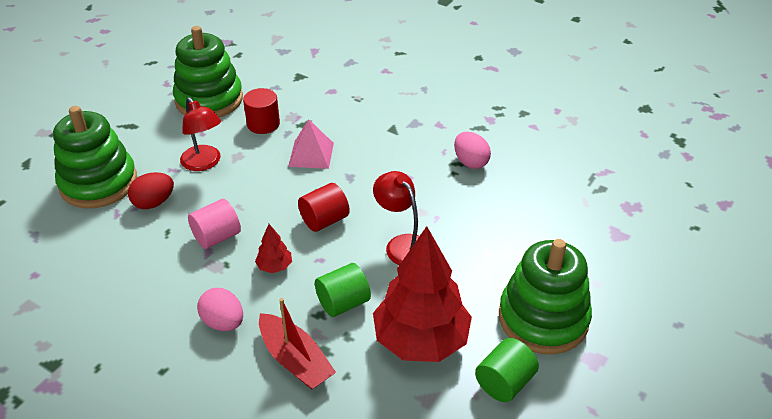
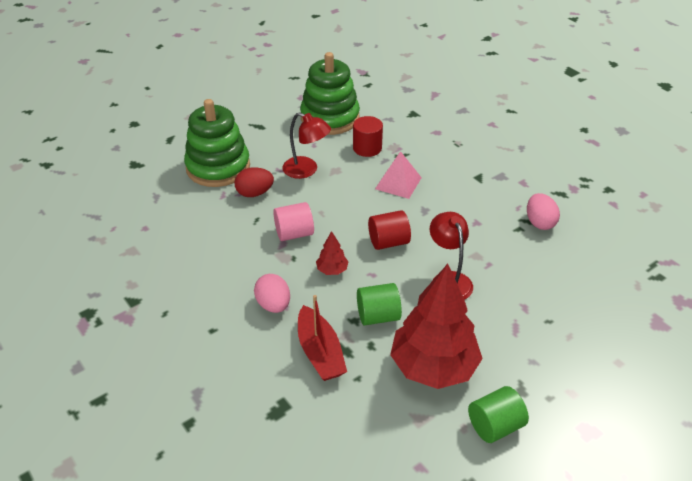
camera: 20 degrees right, 0 degrees up
(204, 163) = (306, 170): red lamp -> red lamp turned 45 degrees counterclockwise
(543, 318) = (553, 380): green stacking toy -> none

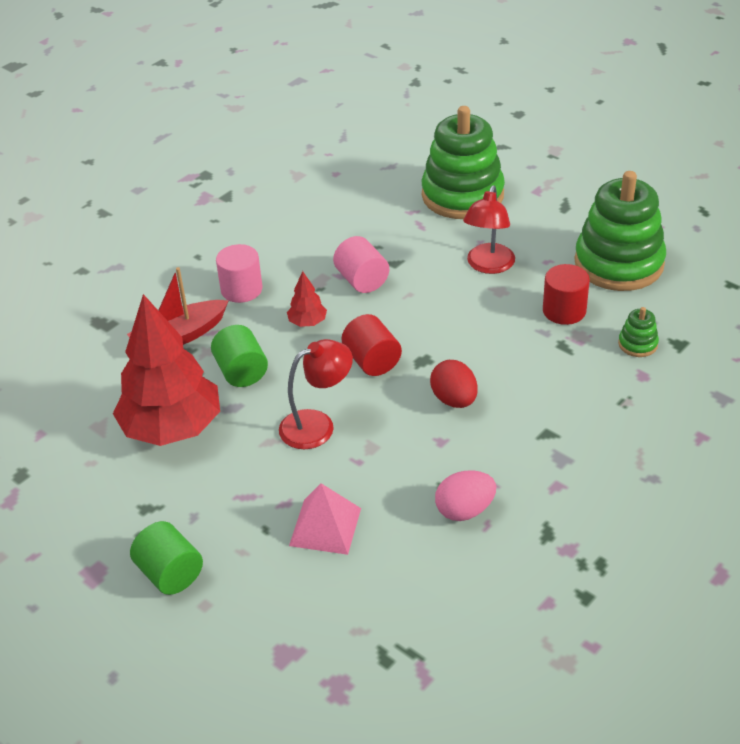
camera: 80 degrees right, 0 degrees up
(255, 193) = (424, 234): red egg -> red egg (454, 400)
(273, 305) = (241, 289): pink egg -> pink cylinder
(398, 183) = (497, 352): pink pyramid -> pink pyramid (325, 527)
(408, 128) = (637, 344): none -> green stacking toy
(495, 426) = (95, 488): green cylinder -> green cylinder (170, 573)

